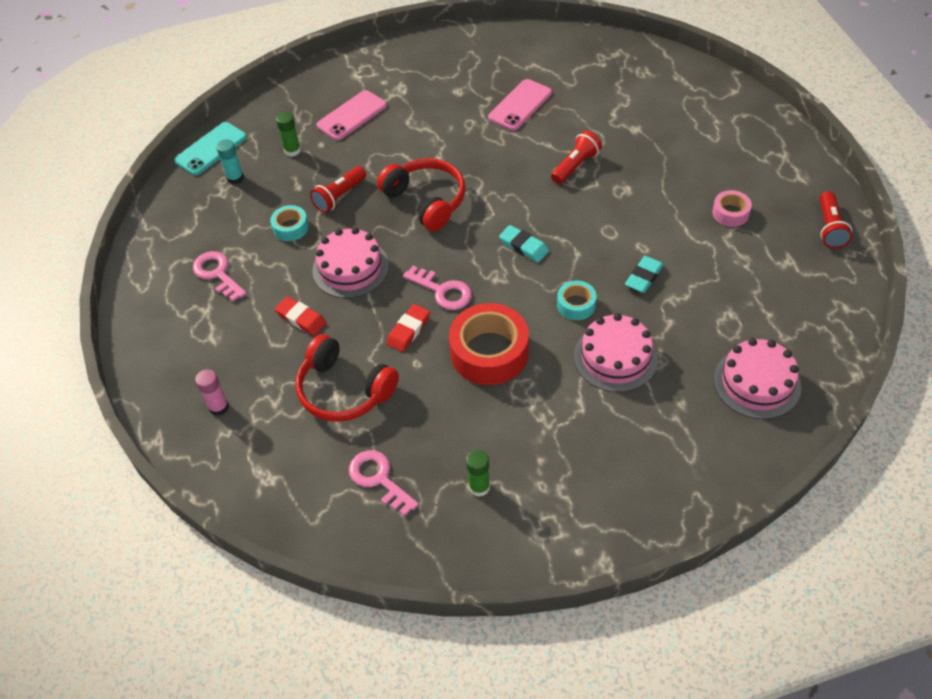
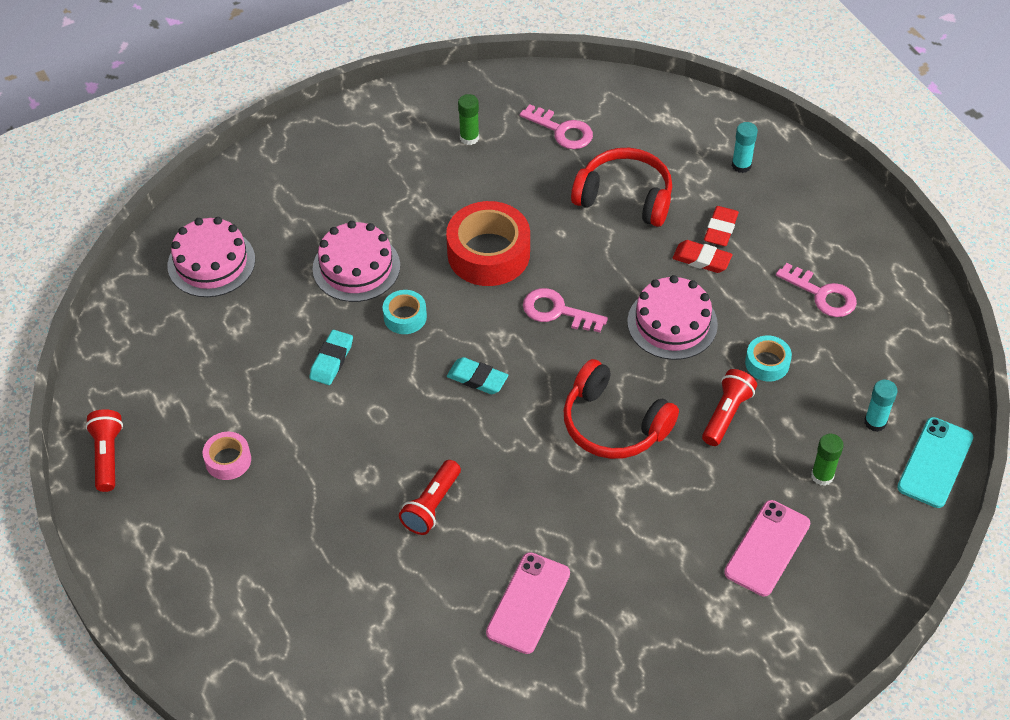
camera: 165 degrees right, 0 degrees up
(219, 407) = (741, 165): pink glue stick -> turquoise glue stick
(408, 330) = (581, 263): red eraser -> red eraser (720, 229)

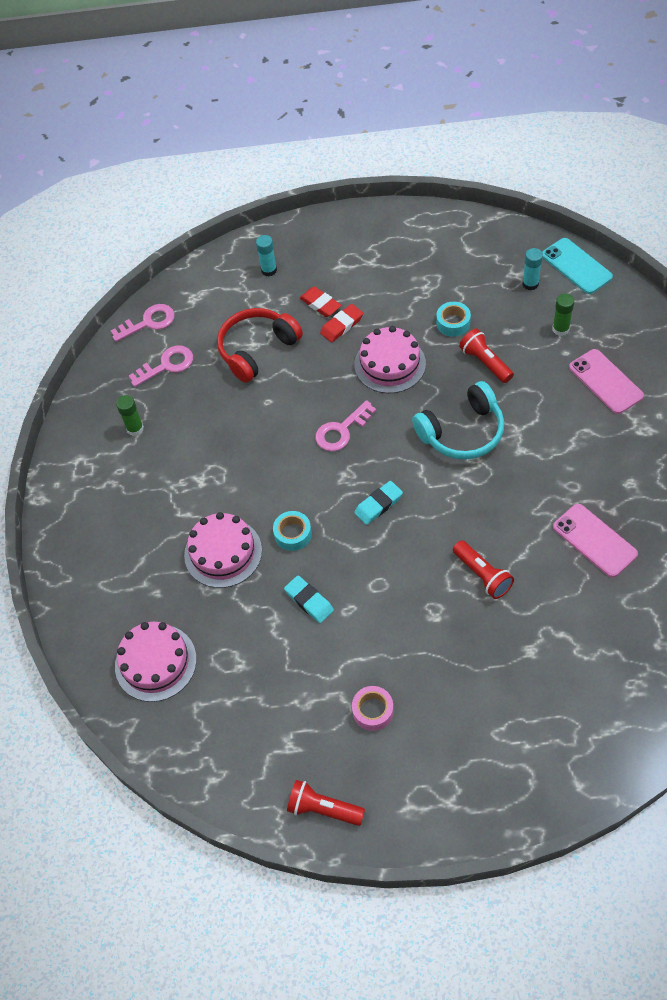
camera: 60 degrees left, 5 degrees up
(488, 253) = (261, 456): red tape -> none
(613, 424) = (462, 432): red headphones -> turquoise headphones
(822, 294) = (410, 270): pink key -> pink key (148, 322)

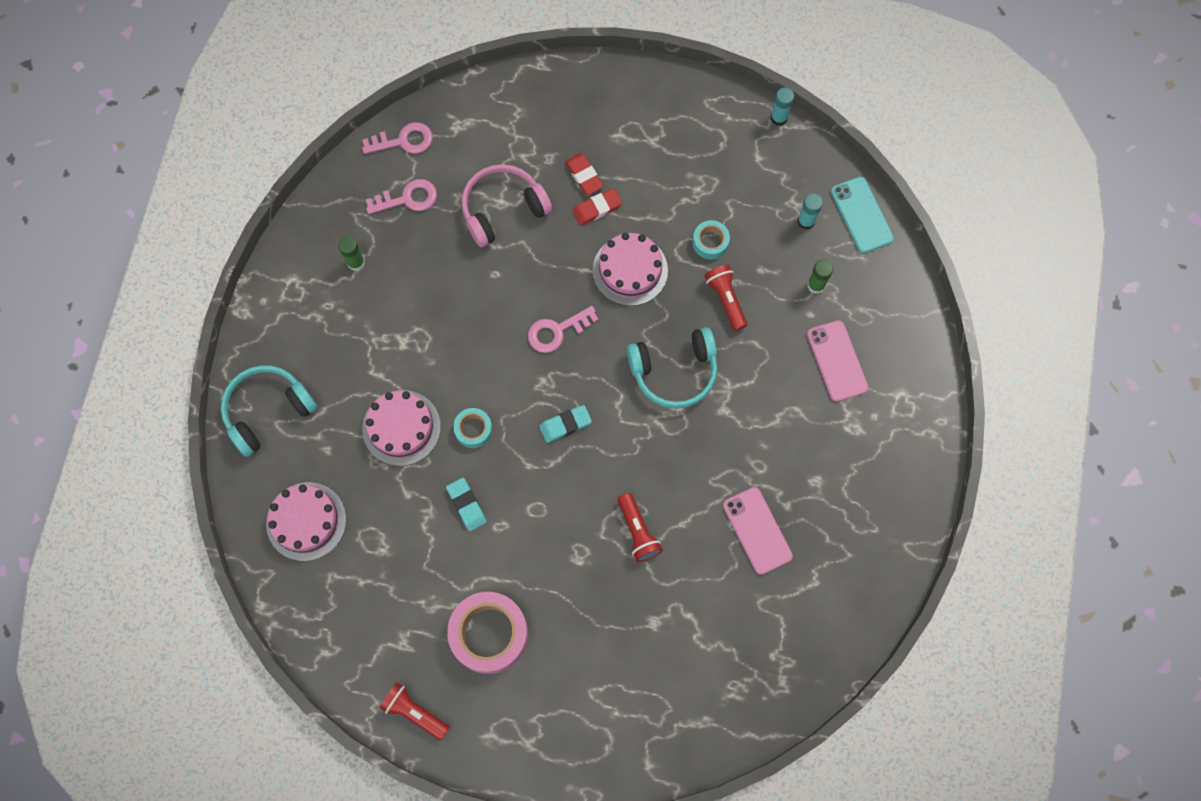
camera: 10 degrees right, 15 degrees up
(88, 576) = (268, 411): none -> turquoise headphones
(257, 349) = (503, 209): red headphones -> pink headphones
(269, 270) = (544, 116): turquoise glue stick -> turquoise glue stick (779, 118)
(373, 711) = (489, 634): pink tape -> pink tape, size x1.97

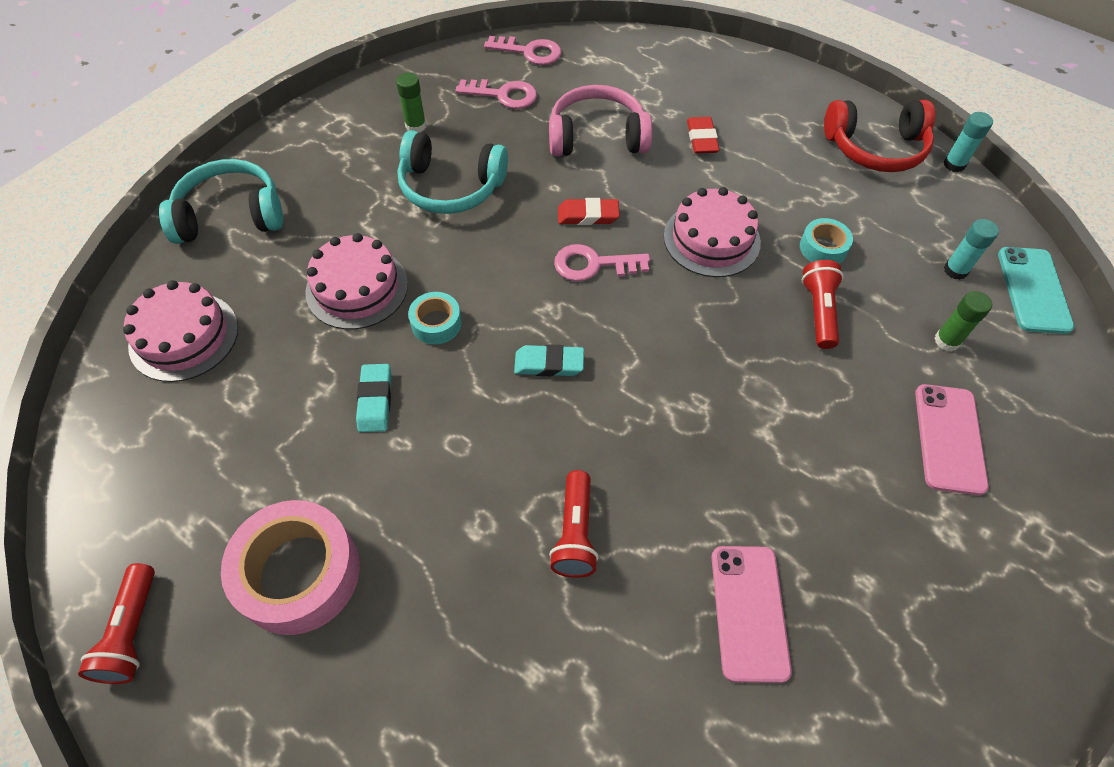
camera: 25 degrees right, 15 degrees down
(415, 712) = (132, 632): red flashlight -> red flashlight turned 150 degrees counterclockwise
(597, 208) = (701, 171): red eraser -> red eraser (588, 215)
(674, 372) = (717, 362): turquoise headphones -> turquoise headphones (451, 187)
(717, 126) = (875, 148): none -> red headphones

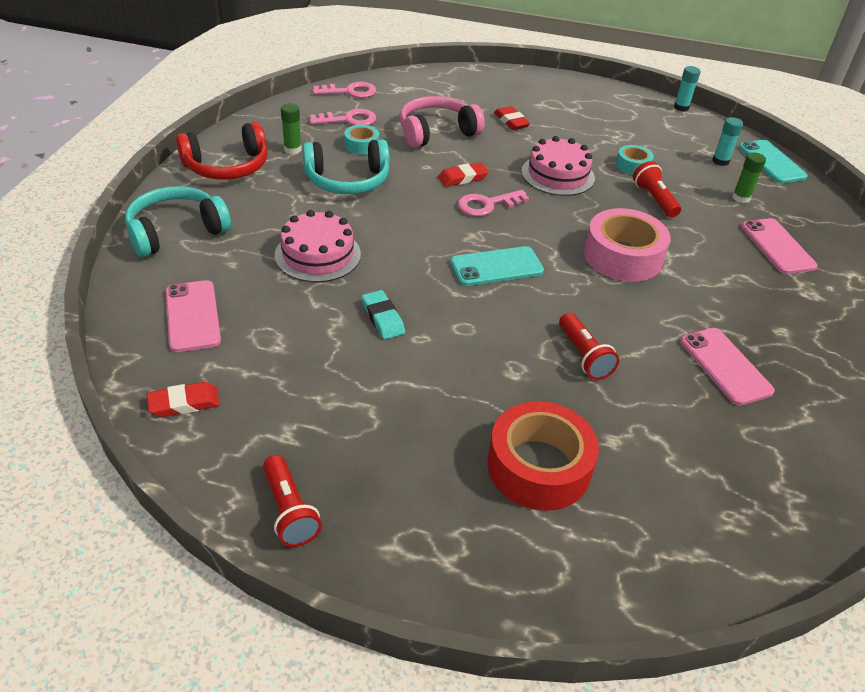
camera: 25 degrees left, 15 degrees down
(113, 451) = (184, 403): none -> red eraser
(184, 336) = (192, 316): pink cake -> pink phone
(299, 573) = (400, 435): pink tape -> pink tape (623, 256)
(423, 678) = (538, 467): none -> red tape
(436, 323) = (396, 262): turquoise tape -> turquoise tape (361, 145)
(549, 364) = (496, 267): turquoise eraser -> turquoise phone
(875, 148) = (627, 107): red headphones -> red headphones (227, 166)

